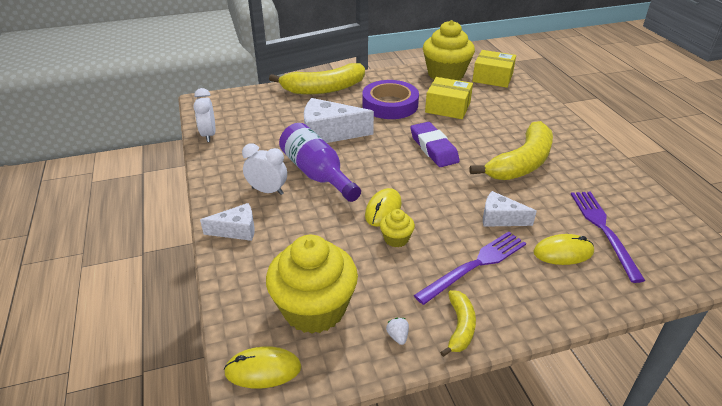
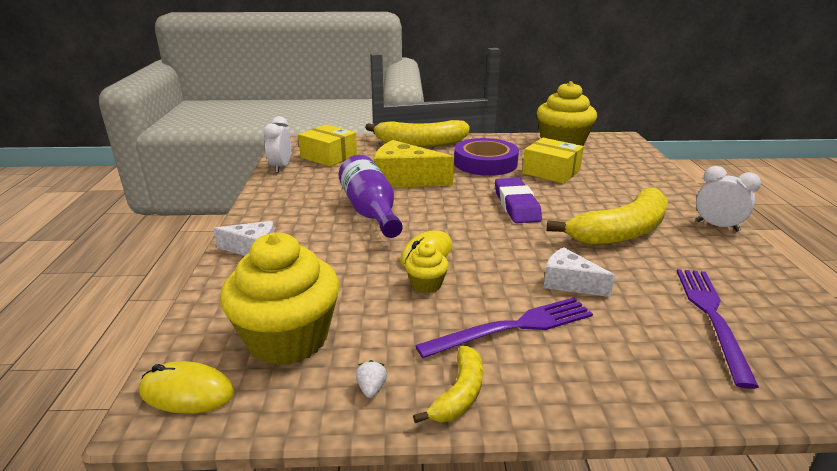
camera: 15 degrees right, 10 degrees down
(267, 191) = (308, 219): white clock -> white clock (717, 226)
(329, 133) = (404, 179): white cheese -> yellow cheese
(492, 77) = (617, 152): yellow box -> yellow box (328, 156)
(563, 252) = (642, 333): yellow mouse -> none

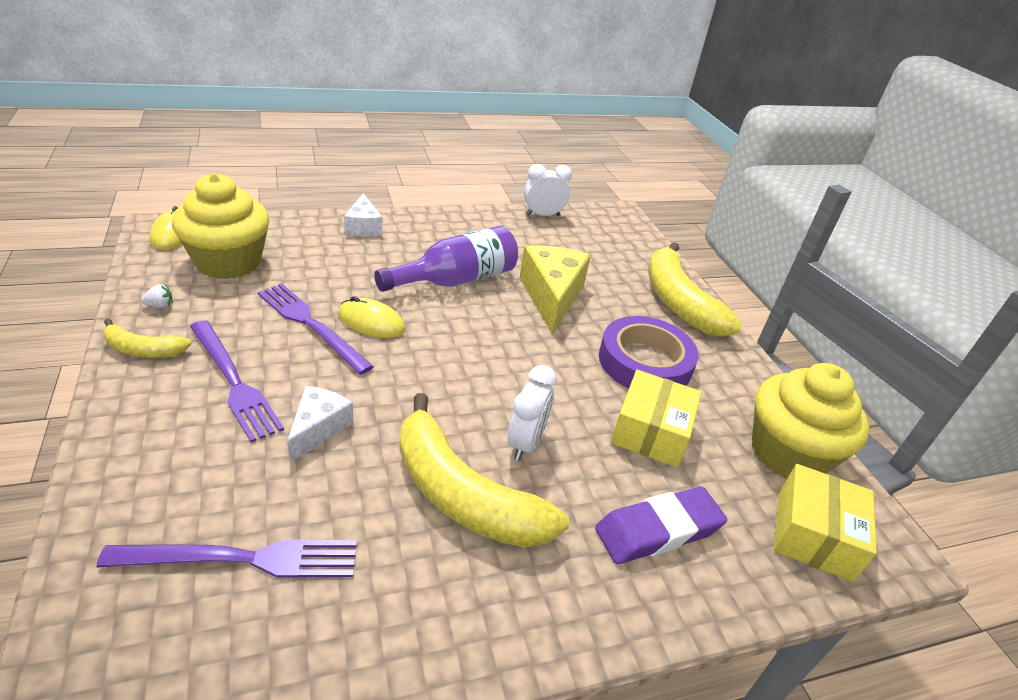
camera: 70 degrees right, 10 degrees up
(328, 156) = (590, 239): yellow box -> yellow box (813, 534)
(426, 284) = (311, 325): yellow cupcake -> purple fork
(516, 205) = (513, 390): purple eraser -> purple eraser (658, 530)
(717, 226) = (520, 636): white clock -> white clock (525, 443)

